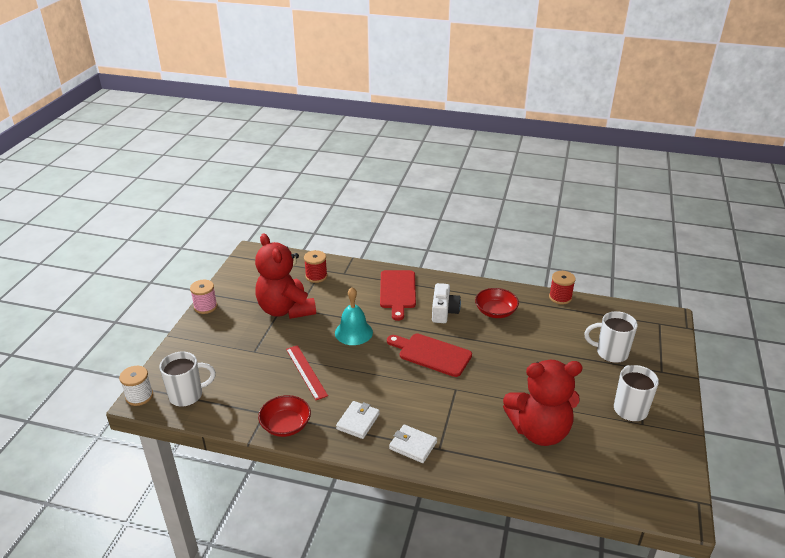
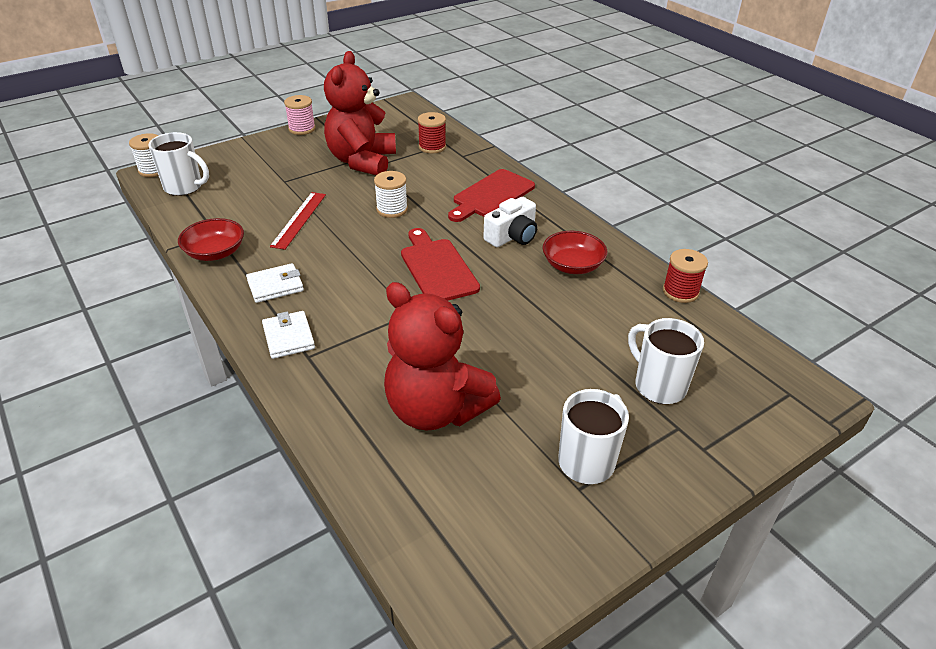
camera: 40 degrees right, 5 degrees up
(353, 332) = (392, 209): turquoise bell -> white spool

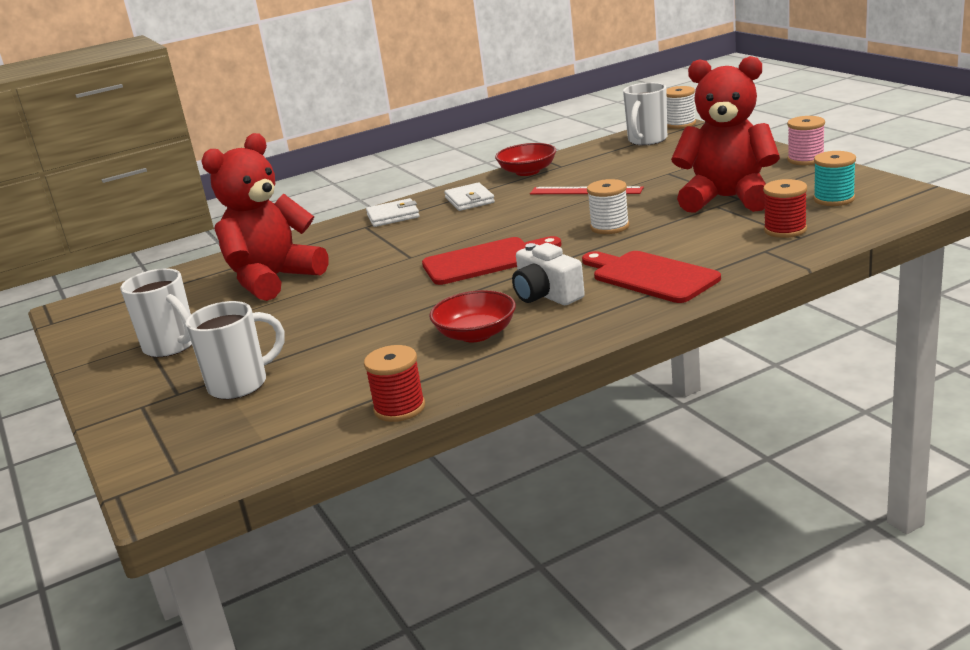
camera: 100 degrees right, 15 degrees down
(387, 128) = (834, 199): none -> turquoise spool

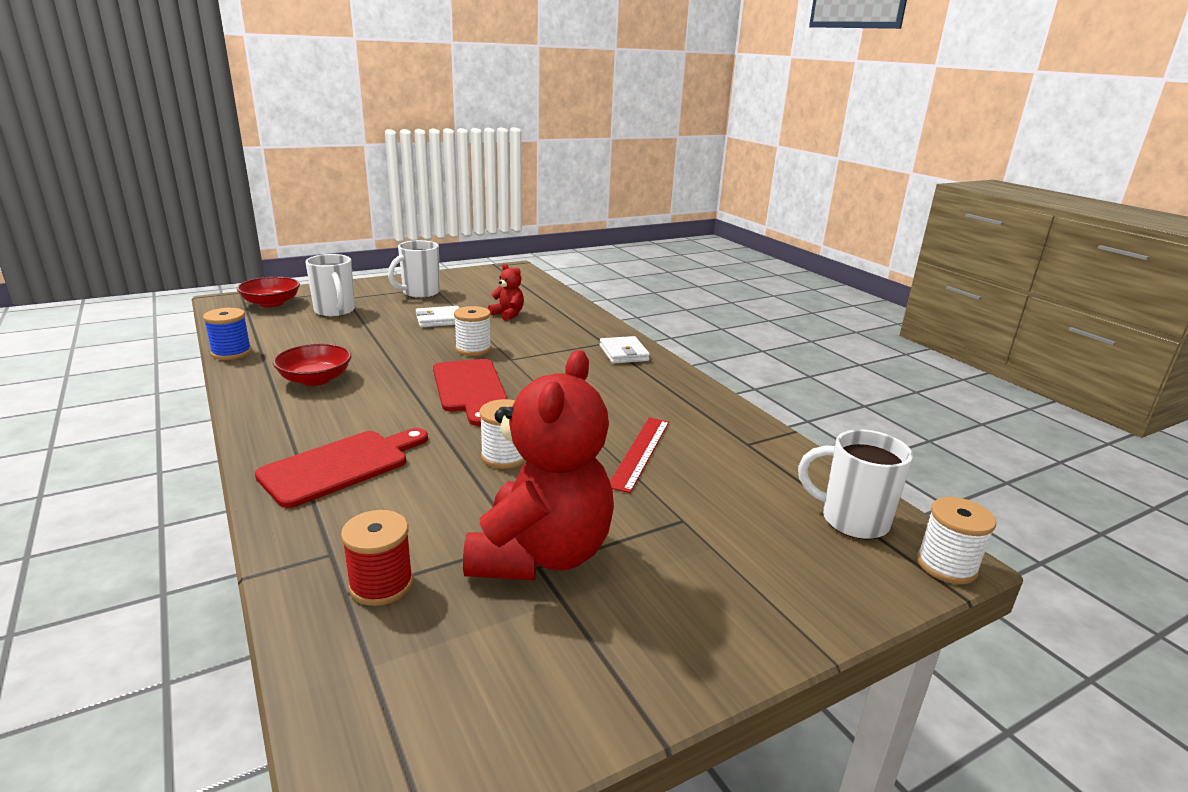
camera: 85 degrees right, 0 degrees up
(273, 280) = (508, 315): red teddy bear -> red teddy bear, size x0.44
(384, 277) = (473, 349): none -> white spool
(399, 408) = (231, 353): red spool -> blue spool
(469, 200) = (648, 387): white wallet -> white wallet (439, 320)
(527, 171) = (733, 422): red bowl -> red bowl (271, 303)
(546, 295) = (358, 411): white camera -> none
(805, 159) = (691, 682): pink spool -> none
(834, 199) = (464, 667): turquoise spool -> none

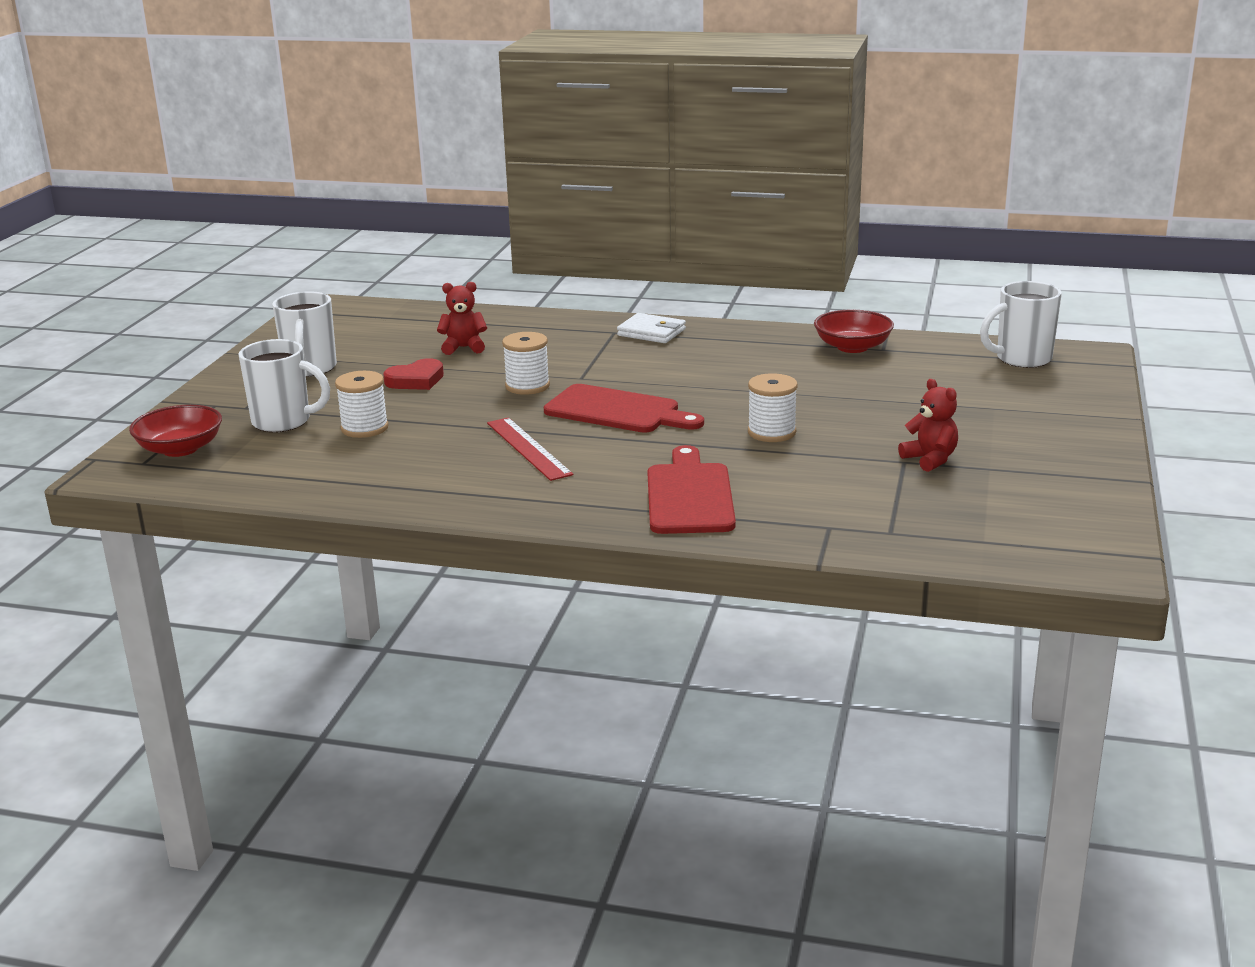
camera: 45 degrees left, 0 degrees up
(231, 353) = (317, 496): blue spool -> none
(315, 379) = (474, 470): red bowl -> red bowl (852, 347)
(381, 584) = (895, 518): red spool -> none
(439, 320) = (416, 380): white wallet -> red heart
(541, 555) = (930, 459): red teddy bear -> red teddy bear, size x0.44
(640, 452) = (840, 386): red ruler -> red ruler (528, 448)
(946, 565) = (1099, 356): white spool -> white spool (364, 428)

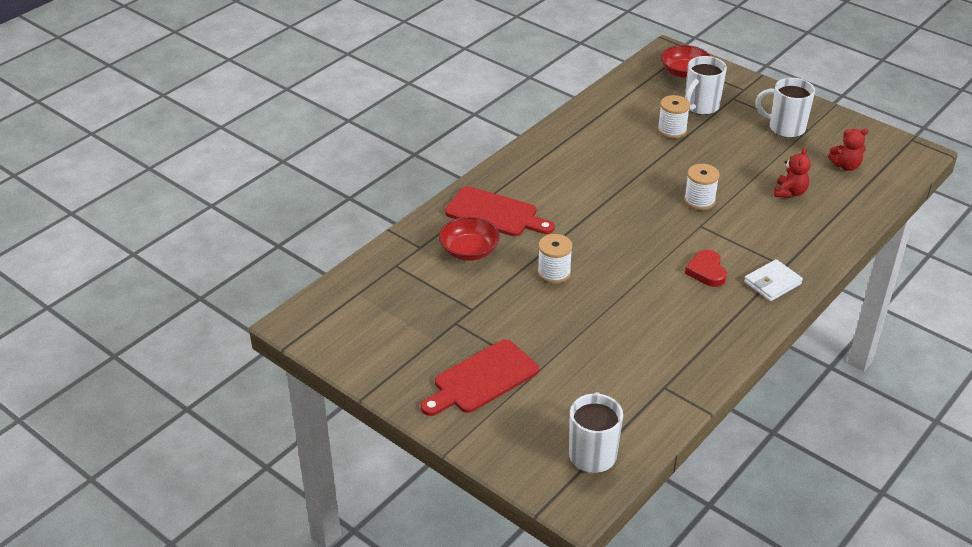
camera: 115 degrees right, 15 degrees up
(416, 380) = (739, 162): red heart -> red heart (706, 271)
(528, 448) = (601, 177): red ruler -> none
(618, 411) = (632, 224): red cutting board -> red cutting board (482, 379)
(852, 347) = (678, 372): red bowl -> red bowl (469, 251)
(930, 459) = (465, 320): red teddy bear -> red teddy bear (846, 166)

